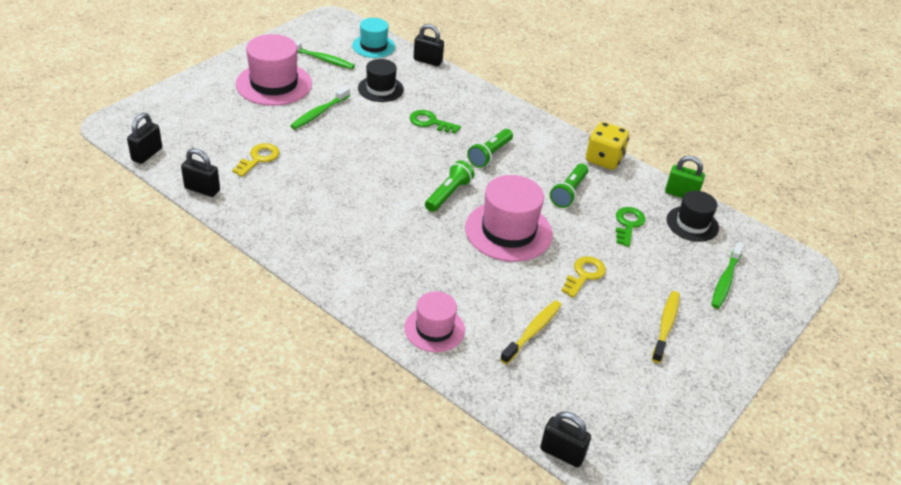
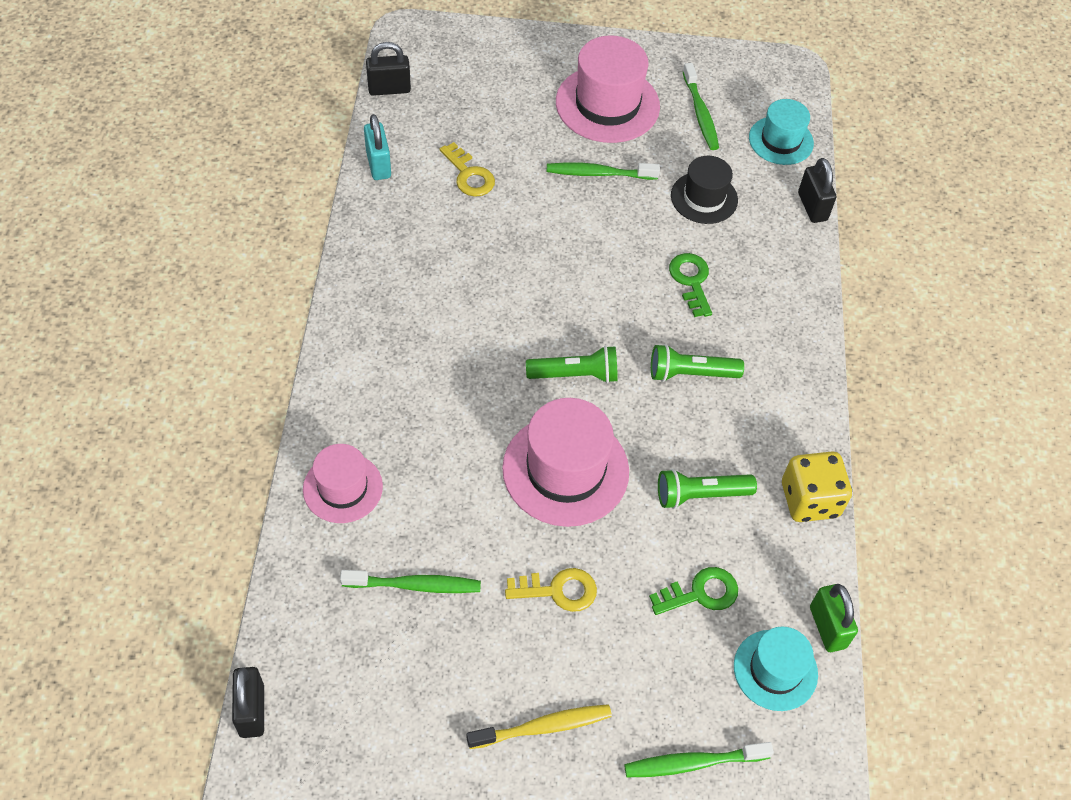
camera: 55 degrees right, 15 degrees up
(202, 189) = (378, 164): black padlock -> turquoise padlock
(259, 158) = (469, 175): yellow key -> yellow key turned 60 degrees clockwise
(532, 331) = (415, 585): yellow toothbrush -> green toothbrush
(692, 224) = (775, 670): black hat -> turquoise hat

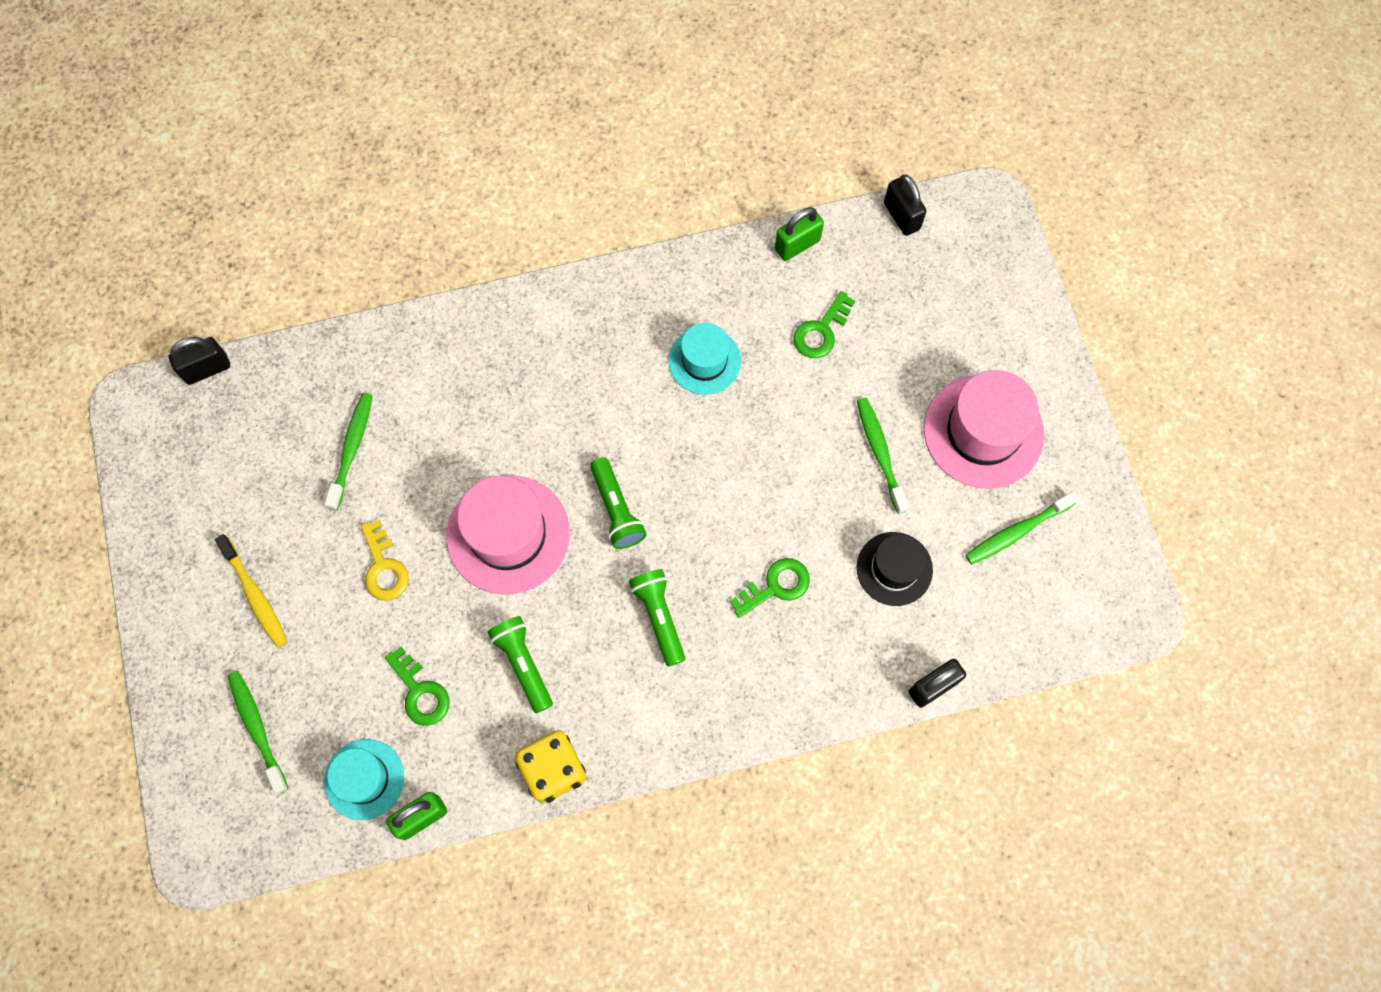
camera: 75 degrees right, 15 degrees up
(343, 488) = (425, 356): pink hat -> none
(378, 164) = (797, 245): turquoise padlock -> green padlock
(415, 585) = (352, 449): green toothbrush -> green toothbrush turned 150 degrees counterclockwise
(469, 175) = (821, 331): yellow key -> green key
(781, 140) = (1017, 629): turquoise hat -> turquoise hat (704, 361)

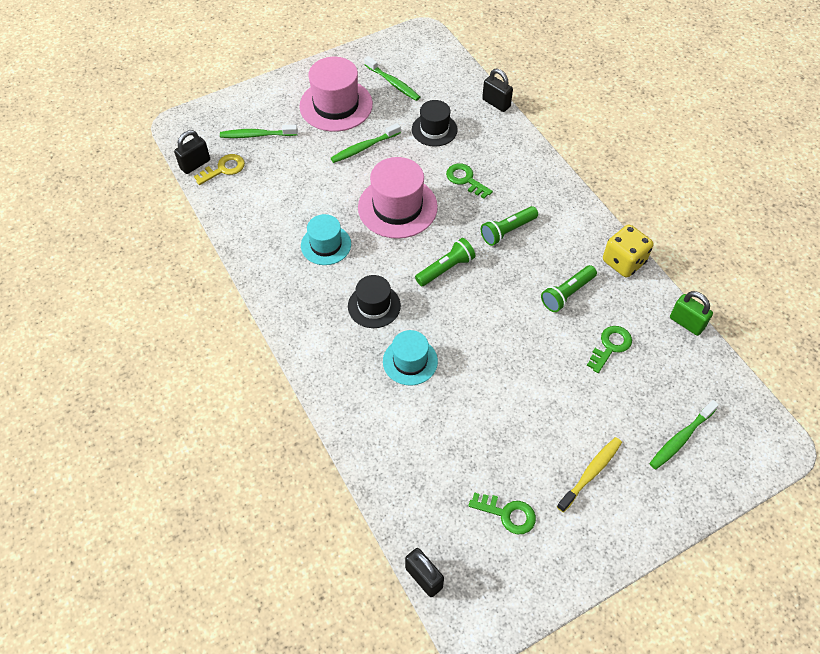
camera: 105 degrees left, 15 degrees down
(352, 449) = (456, 443): green toothbrush -> green toothbrush (257, 135)
(364, 779) = (680, 362): turquoise hat -> turquoise hat (410, 361)
(384, 567) = (536, 393): yellow key -> yellow key (224, 169)
(508, 534) = (485, 325): pink hat -> pink hat (397, 207)
(583, 400) = (374, 306): none -> black hat
(797, 245) = (227, 213): green padlock -> none
(821, 331) = (288, 189): green key -> green key (507, 514)

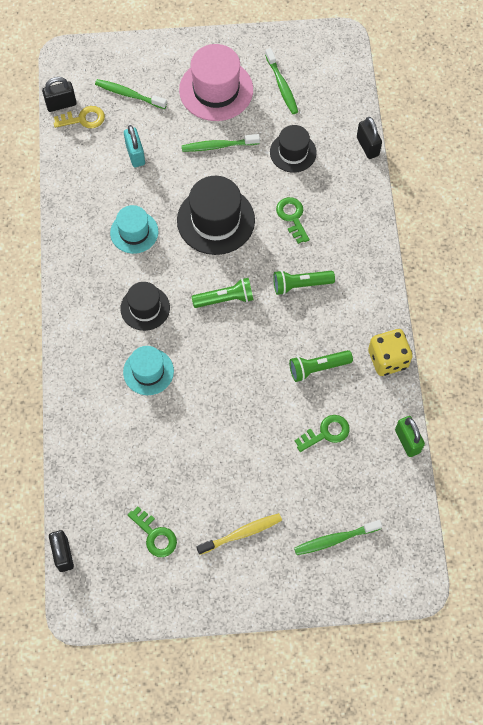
camera: 25 degrees right, 10 degrees up
(290, 181) = (135, 155): none -> turquoise padlock
(397, 207) = (215, 220): pink hat -> black hat

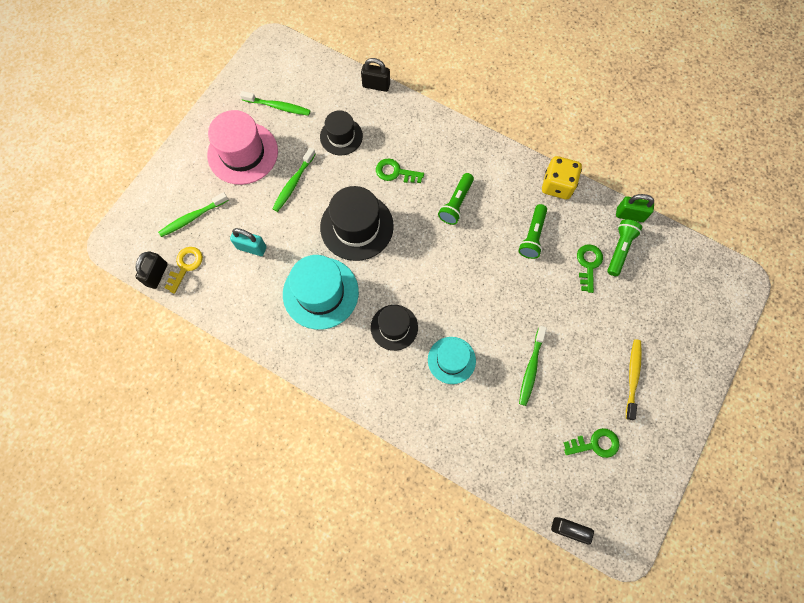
camera: 55 degrees left, 5 degrees up
(134, 232) = (320, 293): turquoise hat -> turquoise hat, size x1.63
(225, 299) = (429, 263): green flashlight -> green flashlight (619, 249)
(335, 539) = (676, 313): green toothbrush -> green toothbrush (531, 368)

